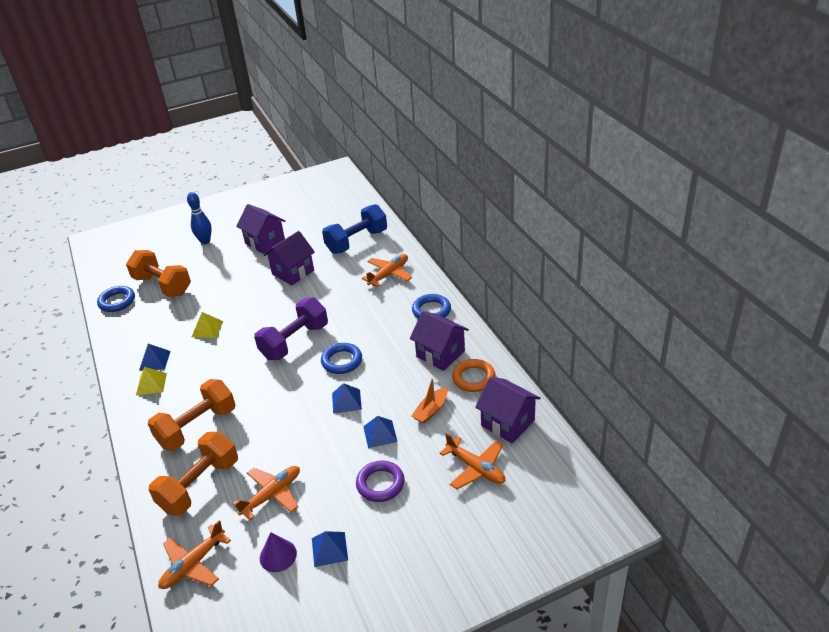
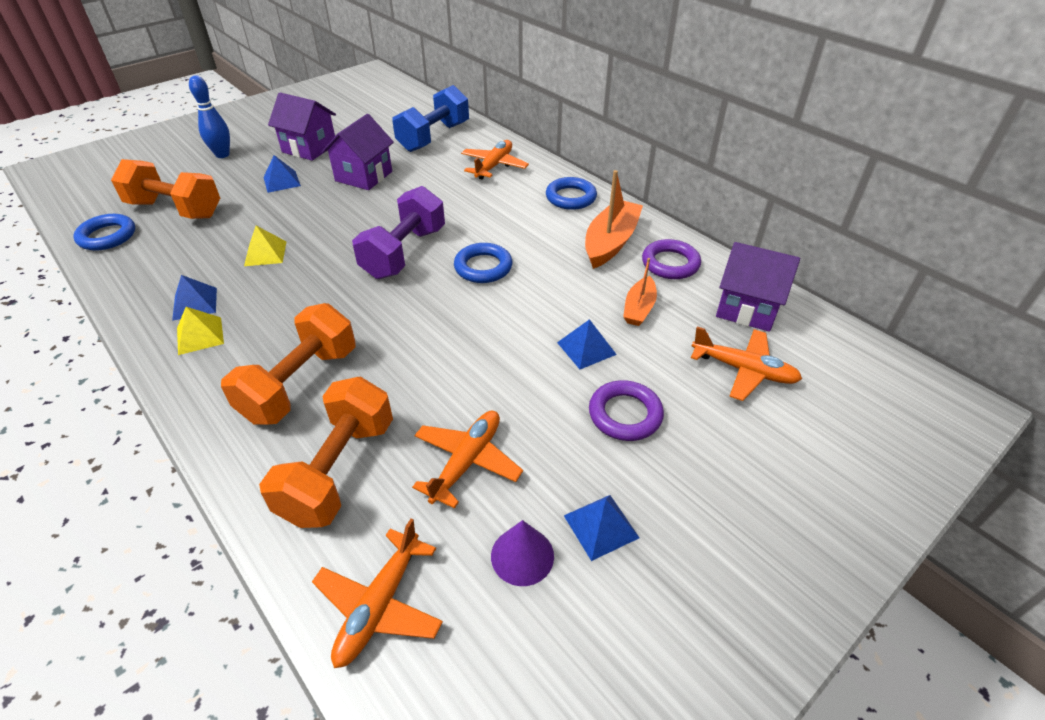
camera: 20 degrees left, 5 degrees up
(346, 401) = (516, 314): blue pyramid -> blue pyramid (281, 181)
(440, 354) = (611, 242): purple house -> orange boat
(473, 378) = (670, 263): orange ring -> purple ring

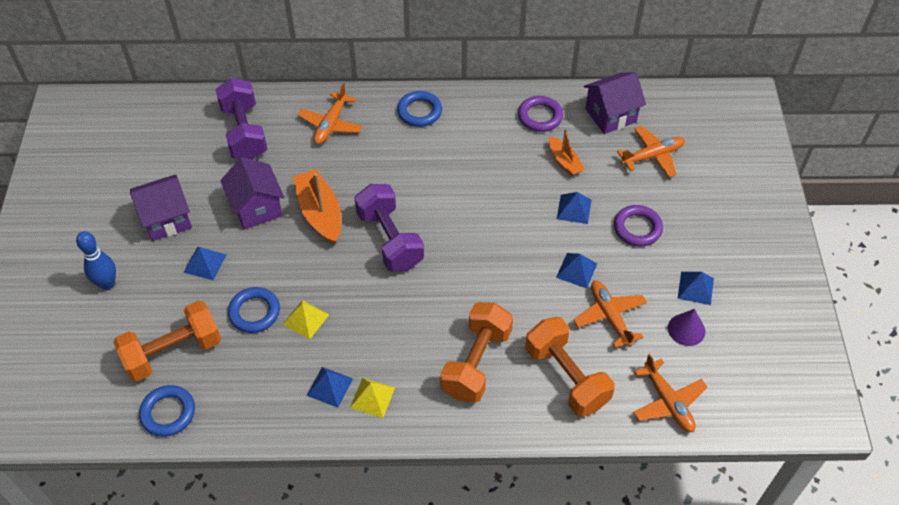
camera: 50 degrees left, 10 degrees up
(300, 384) = (476, 363): orange dumbbell -> orange dumbbell turned 45 degrees clockwise
(434, 137) = (244, 132): blue dumbbell -> purple dumbbell
(483, 267) = (450, 208): blue ring -> blue ring (254, 312)
(494, 166) = (331, 124): orange plane -> orange plane turned 135 degrees counterclockwise
(505, 395) = (576, 270): none -> blue pyramid
(611, 242) = (490, 128): orange boat -> orange boat (320, 213)

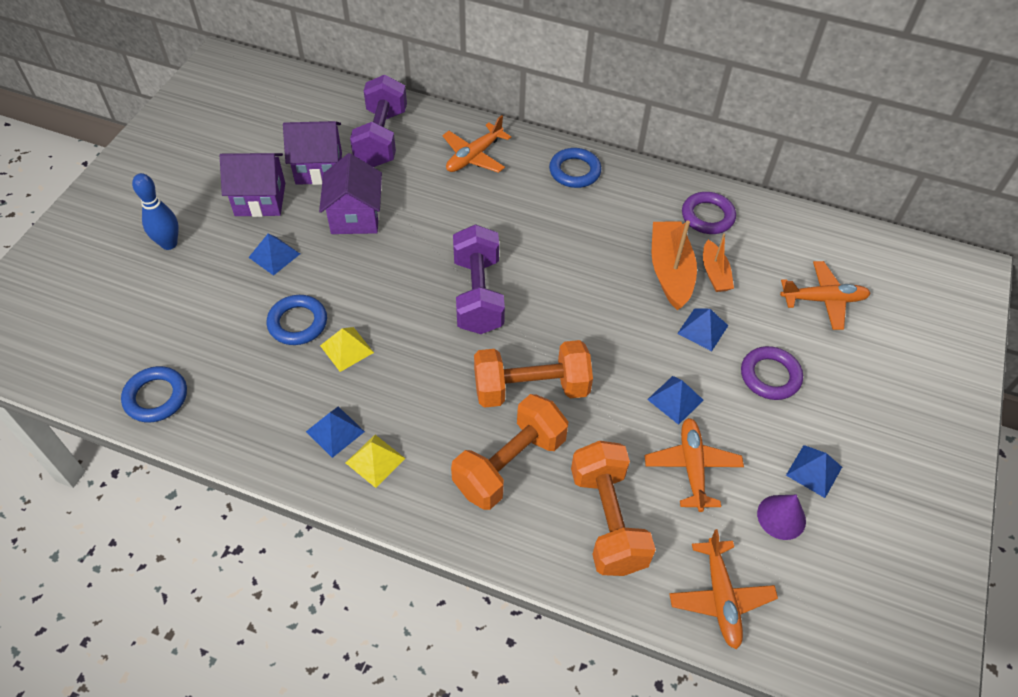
camera: 20 degrees right, 0 degrees up
(173, 352) = (195, 335): orange dumbbell -> orange dumbbell (531, 388)
(320, 213) = (417, 242): orange boat -> orange boat (670, 271)
(610, 115) = (791, 239): purple house -> purple house (318, 168)

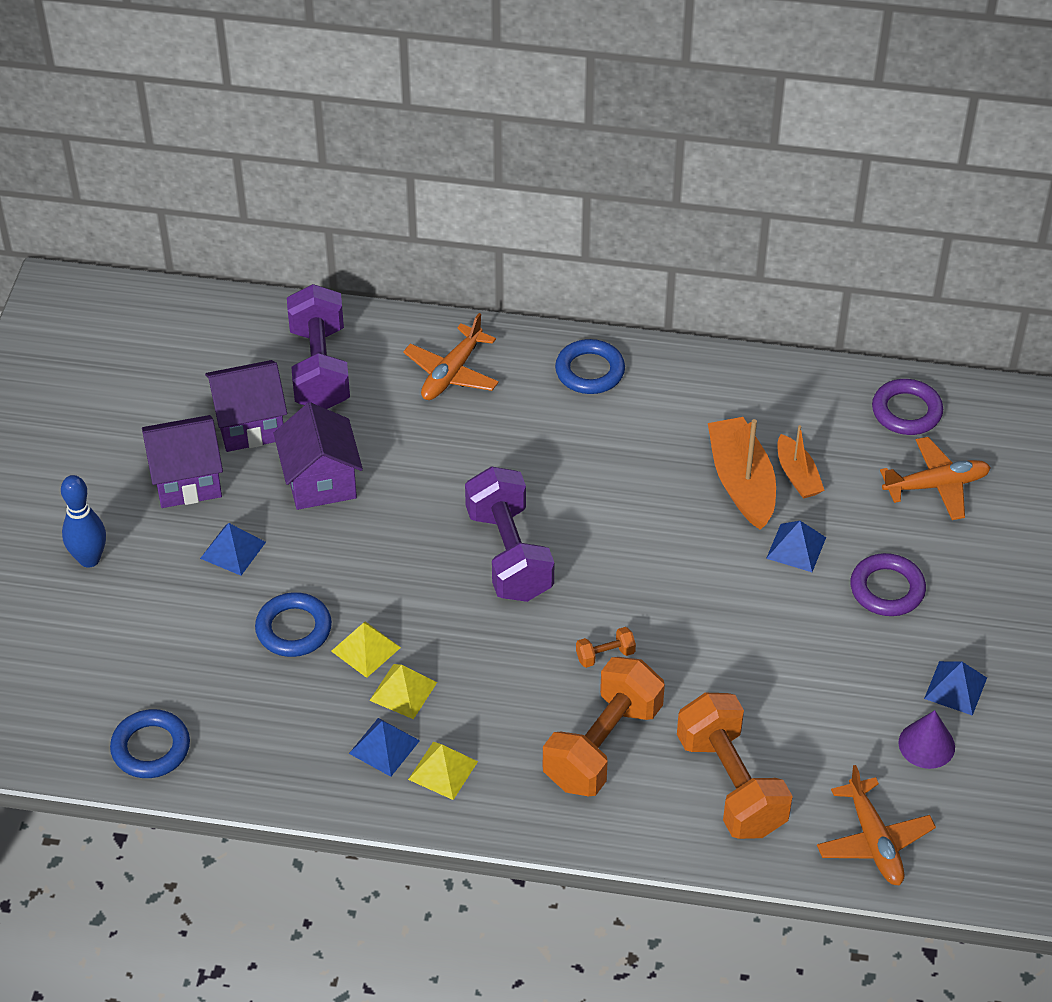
camera: 10 degrees left, 5 degrees down
(364, 388) = (403, 691): none -> yellow pyramid
(531, 388) = (605, 655): orange dumbbell -> orange dumbbell, size x0.41
(675, 399) = (780, 637): blue pyramid -> none
(692, 467) = (815, 709): orange plane -> none
(707, 216) = (774, 403): purple ring -> purple ring (906, 411)

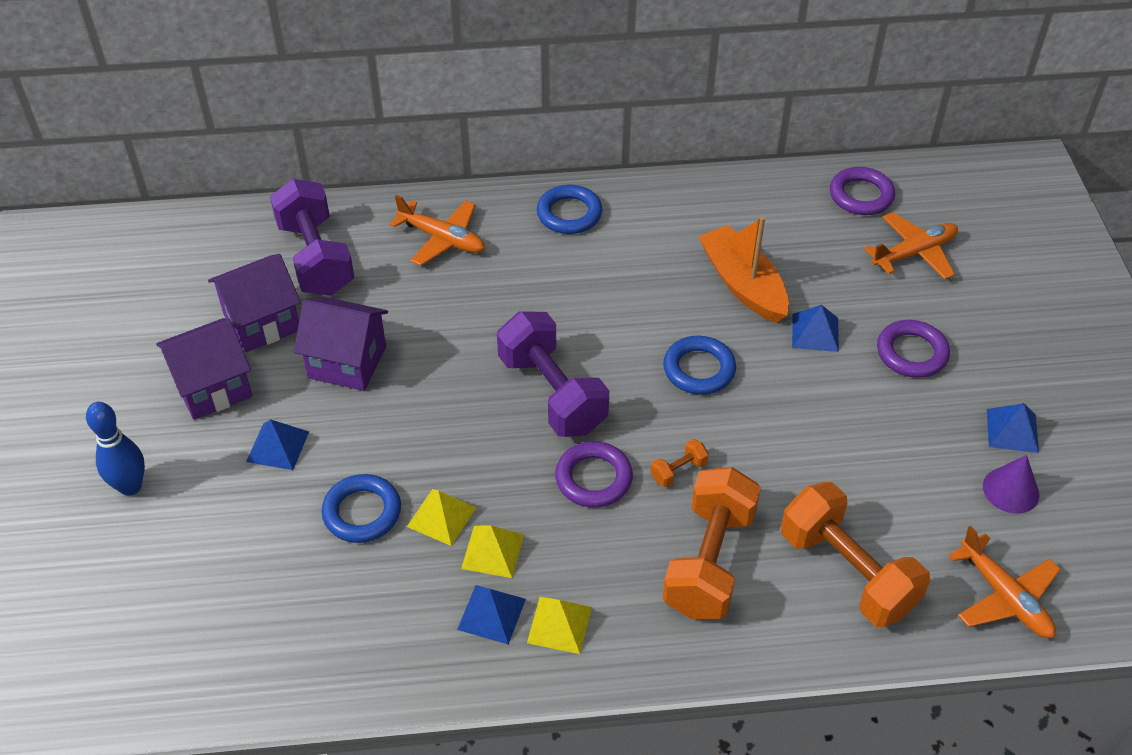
camera: 15 degrees left, 0 degrees up
(151, 748) = (245, 673): blue ring -> blue ring (699, 369)
(321, 482) = (347, 362): purple house -> purple house turned 45 degrees counterclockwise
(451, 373) = (442, 239): orange plane -> orange plane turned 75 degrees counterclockwise
(521, 644) = (593, 478): none -> purple ring
(797, 475) = (790, 268): orange boat -> none

